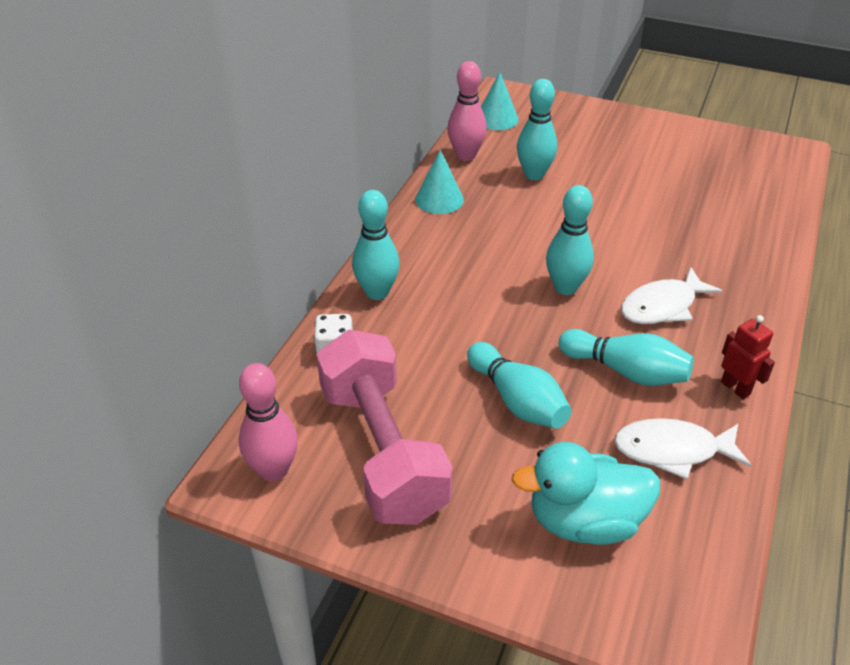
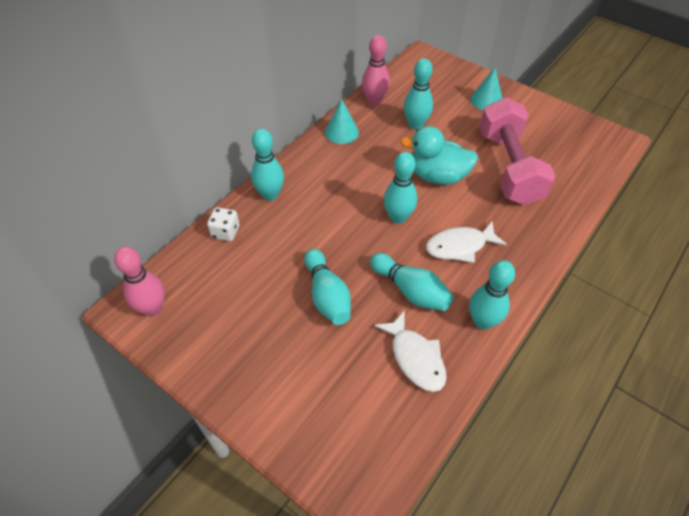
camera: 15 degrees right, 10 degrees up
(382, 450) = (224, 311): pink dumbbell -> pink dumbbell (508, 167)
(496, 118) = (409, 75): turquoise cone -> turquoise cone (486, 100)
(584, 521) = (332, 395): turquoise duck -> turquoise duck (437, 176)
(672, 450) = (415, 358): white fish -> white fish turned 135 degrees counterclockwise
(735, 388) = (482, 321): red robot -> turquoise bowling pin

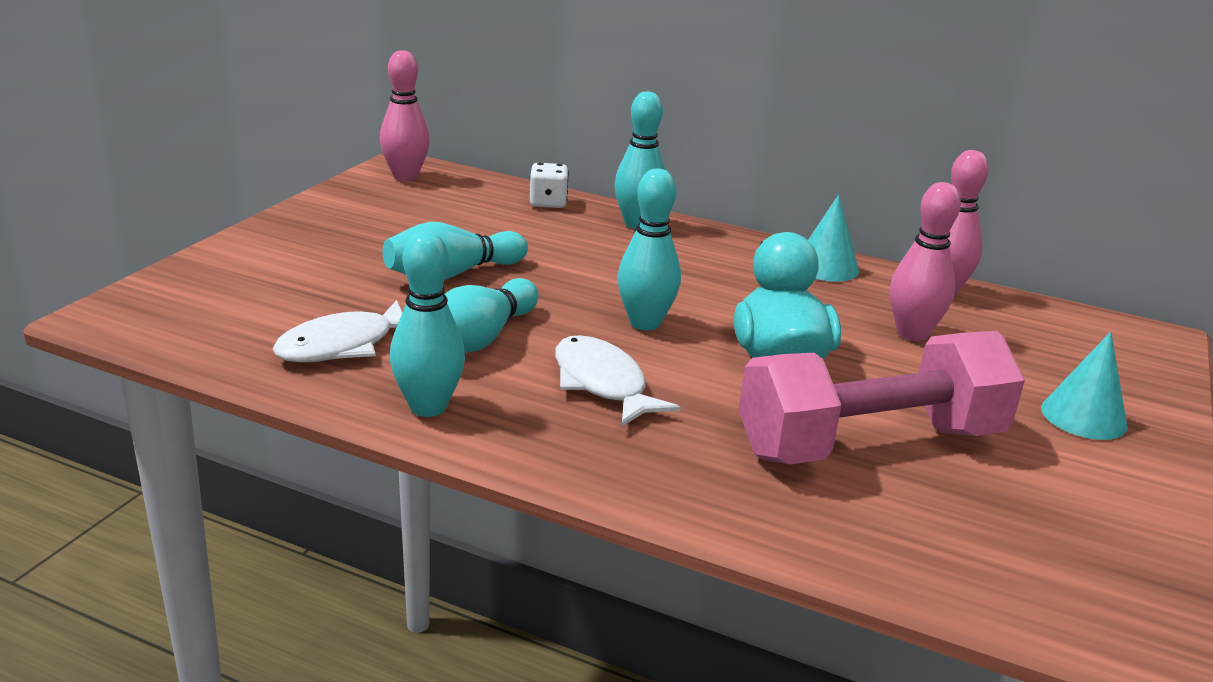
camera: 75 degrees right, 25 degrees down
(415, 124) = (912, 333): turquoise bowling pin -> pink bowling pin

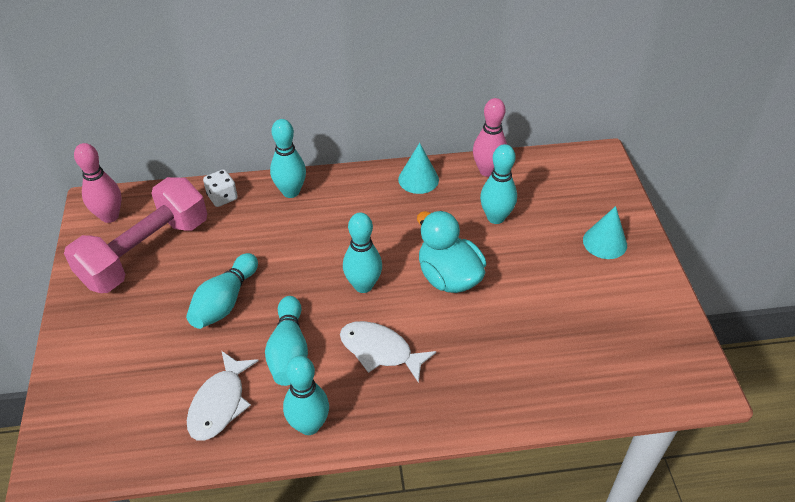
camera: 30 degrees left, 20 degrees up
(870, 443) = (531, 320): pink dumbbell -> pink dumbbell (145, 252)
(912, 333) = (495, 217): pink bowling pin -> turquoise bowling pin

